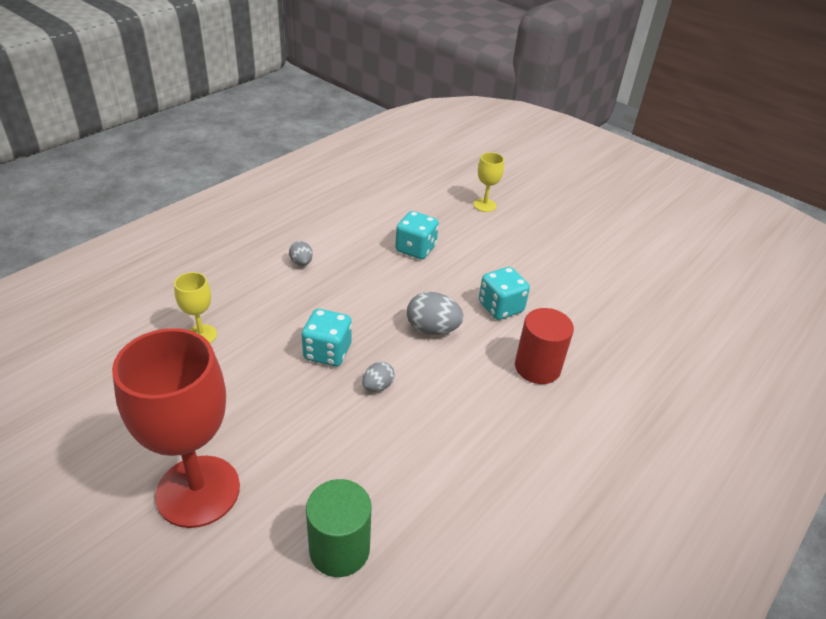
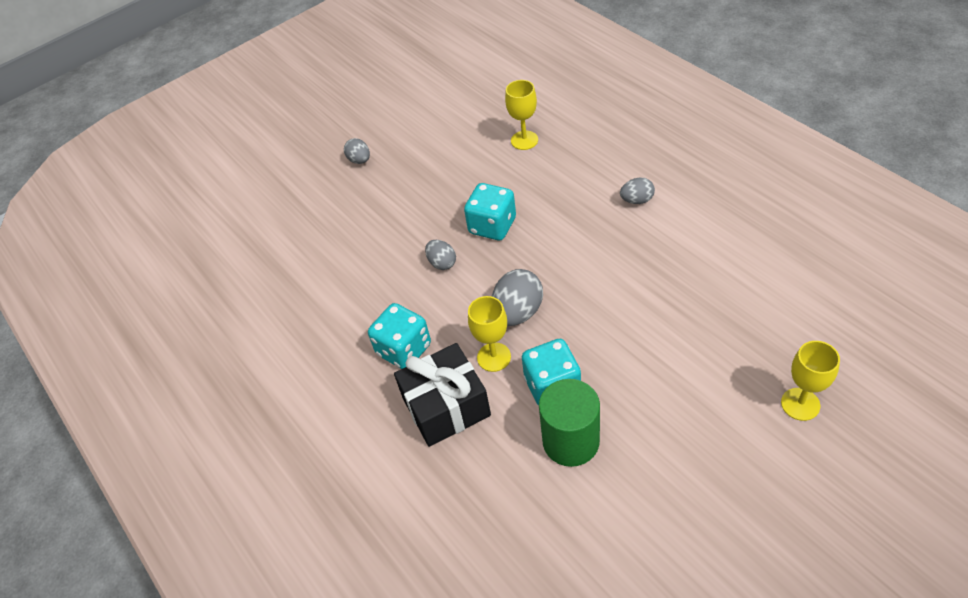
camera: 110 degrees right, 10 degrees up
(198, 491) = (359, 160): red goblet -> grey egg
(339, 549) = (288, 238): green cylinder -> green cylinder (571, 441)
(415, 249) = (672, 306): turquoise dice -> turquoise dice (404, 349)
(481, 341) = (494, 357): none -> yellow goblet
(537, 367) = (446, 406): red cylinder -> black gift

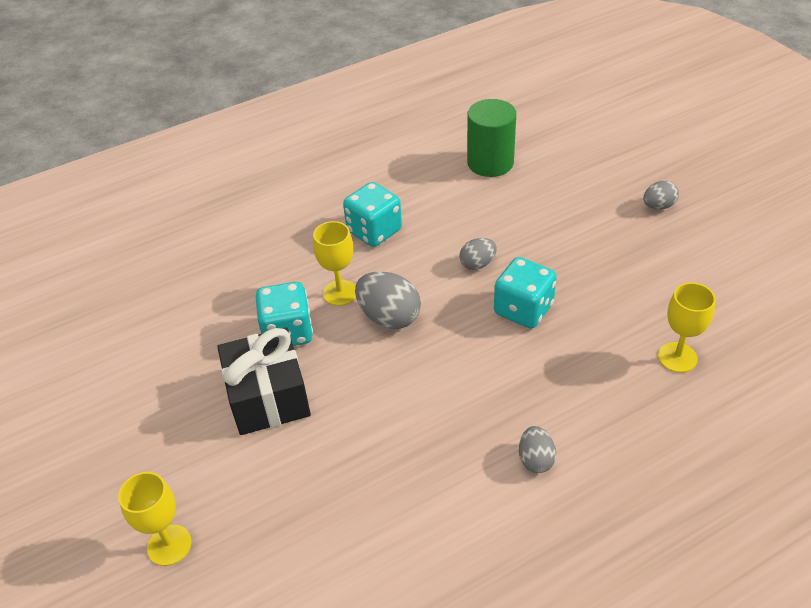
camera: 95 degrees right, 5 degrees down
(446, 406) = (299, 255): black gift -> black gift (268, 397)
(571, 441) = (222, 337): green cylinder -> green cylinder (490, 163)

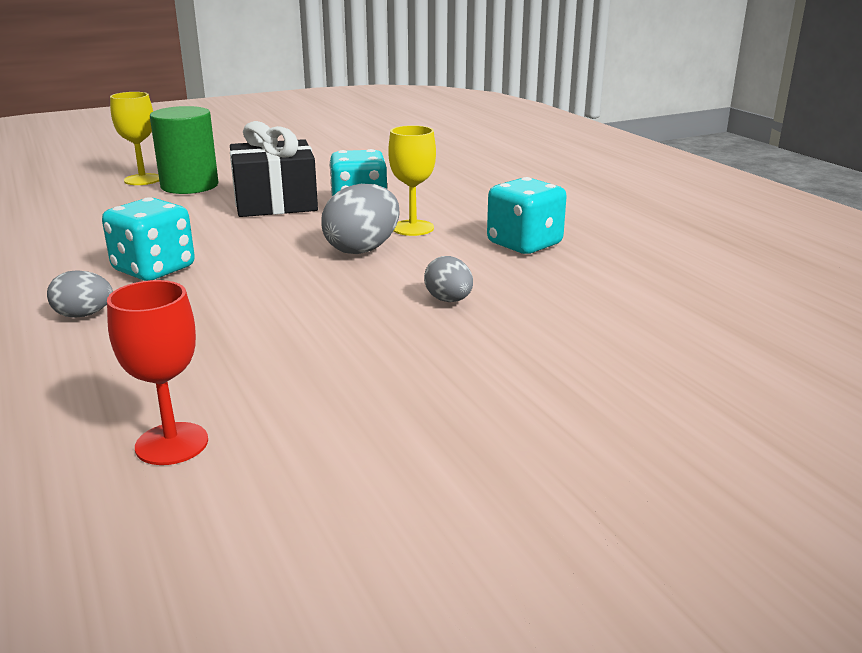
camera: 90 degrees right, 20 degrees down
(490, 163) = (707, 322): green cylinder -> green cylinder (189, 186)
(523, 309) = (343, 325): turquoise dice -> turquoise dice (154, 269)
(658, 206) = (608, 488): grey egg -> none
(677, 357) = (172, 444): yellow goblet -> red goblet

